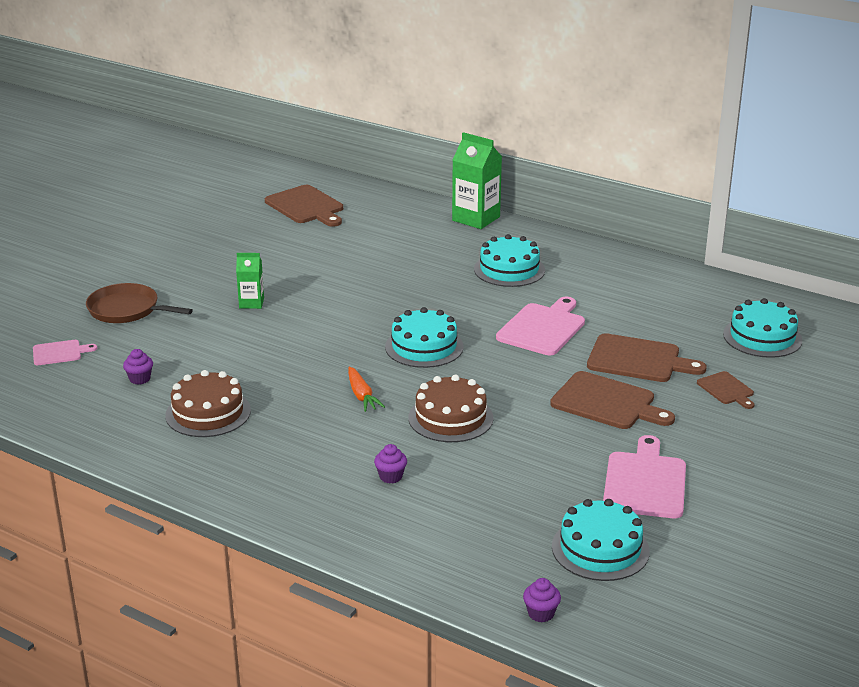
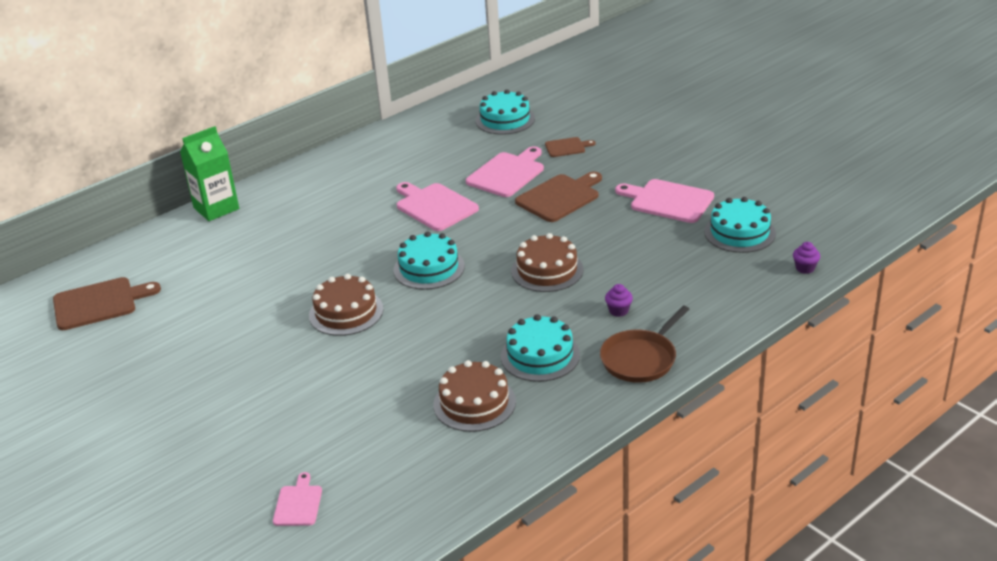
camera: 70 degrees left, 5 degrees up
(127, 310) = (236, 447): brown pan -> brown pan (640, 359)
(140, 379) = (388, 445): purple cupcake -> none
(251, 303) = (282, 359): green carton -> none
(332, 318) = (346, 312): none -> brown cake
(362, 396) = (490, 311): orange carrot -> none
(509, 269) = (325, 206): turquoise cake -> turquoise cake (540, 355)
(638, 360) = (507, 173): brown cutting board -> pink cutting board

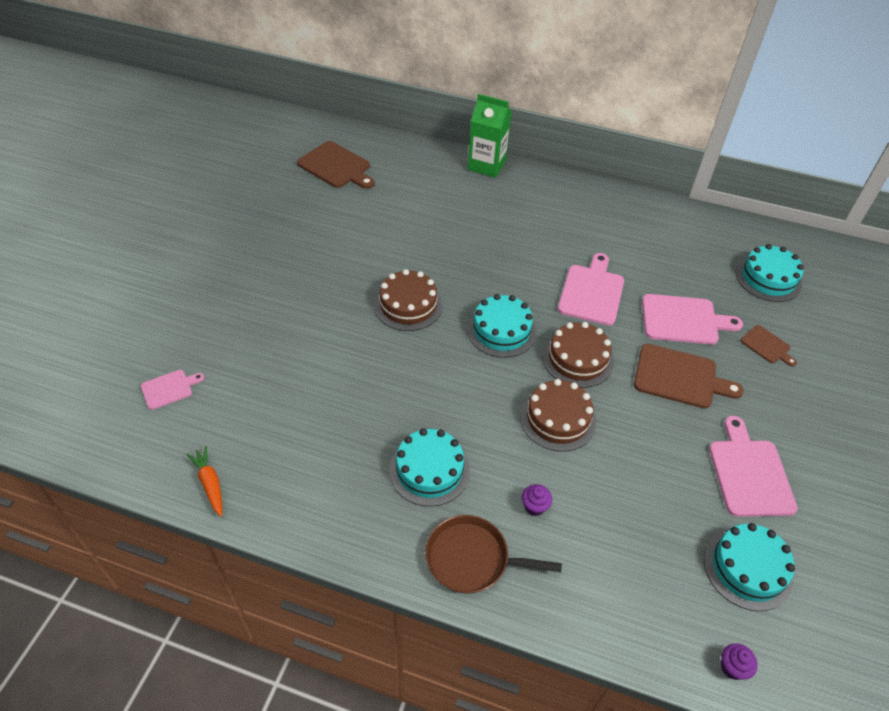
camera: 55 degrees right, 15 degrees up
(444, 498) = (210, 483): none -> orange carrot
(474, 403) = (339, 449): brown cake -> brown cake (577, 359)

